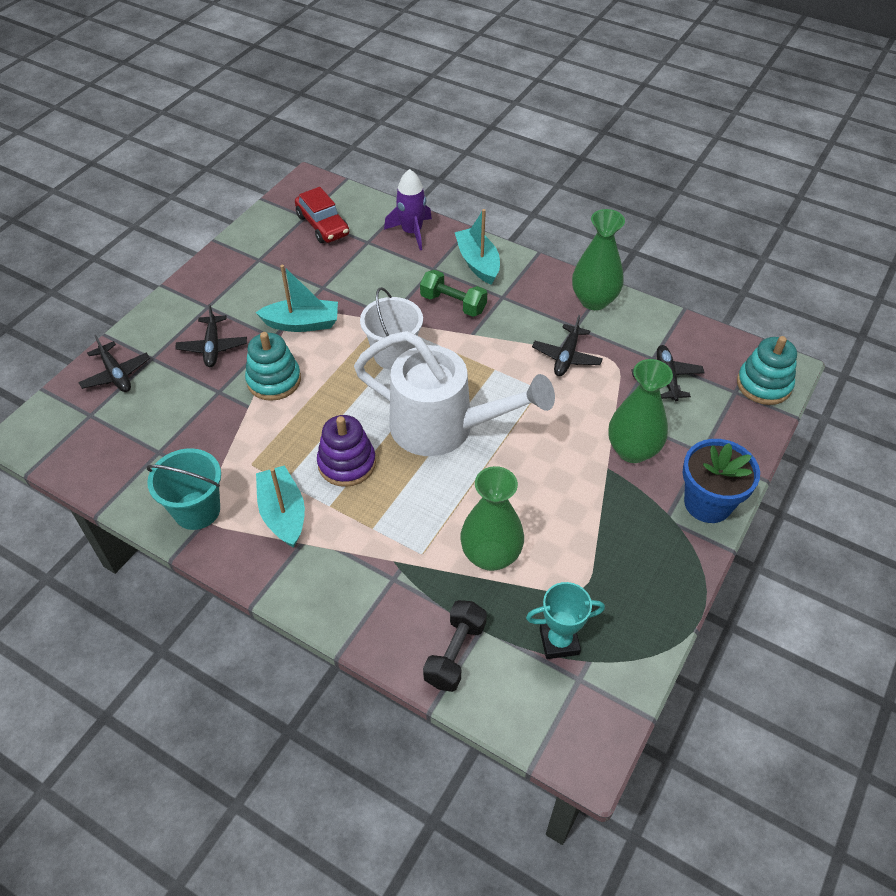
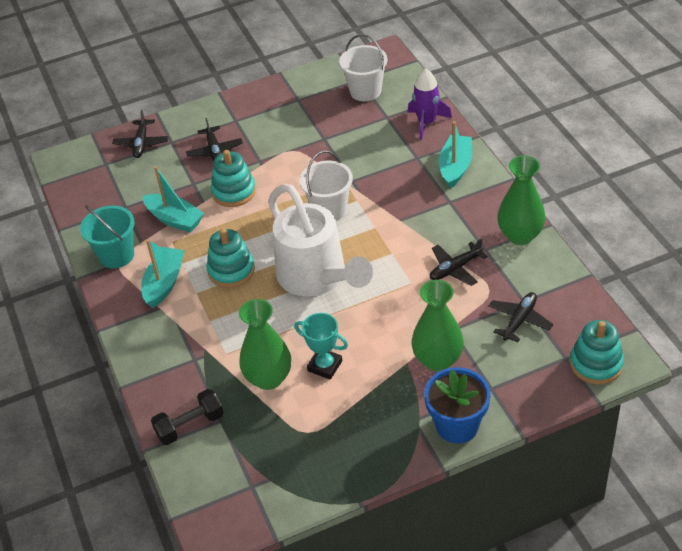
camera: 40 degrees right, 5 degrees down
(212, 347) = (215, 151): black plane -> black plane turned 45 degrees counterclockwise
(302, 323) = (287, 159): turquoise boat -> turquoise boat (174, 219)
(323, 225) = (365, 91): red car -> white bucket
(347, 463) = (231, 270): purple stacking toy -> turquoise stacking toy
(453, 303) = (407, 191): green dumbbell -> none
(559, 641) = (261, 456): turquoise trophy -> turquoise trophy (325, 366)

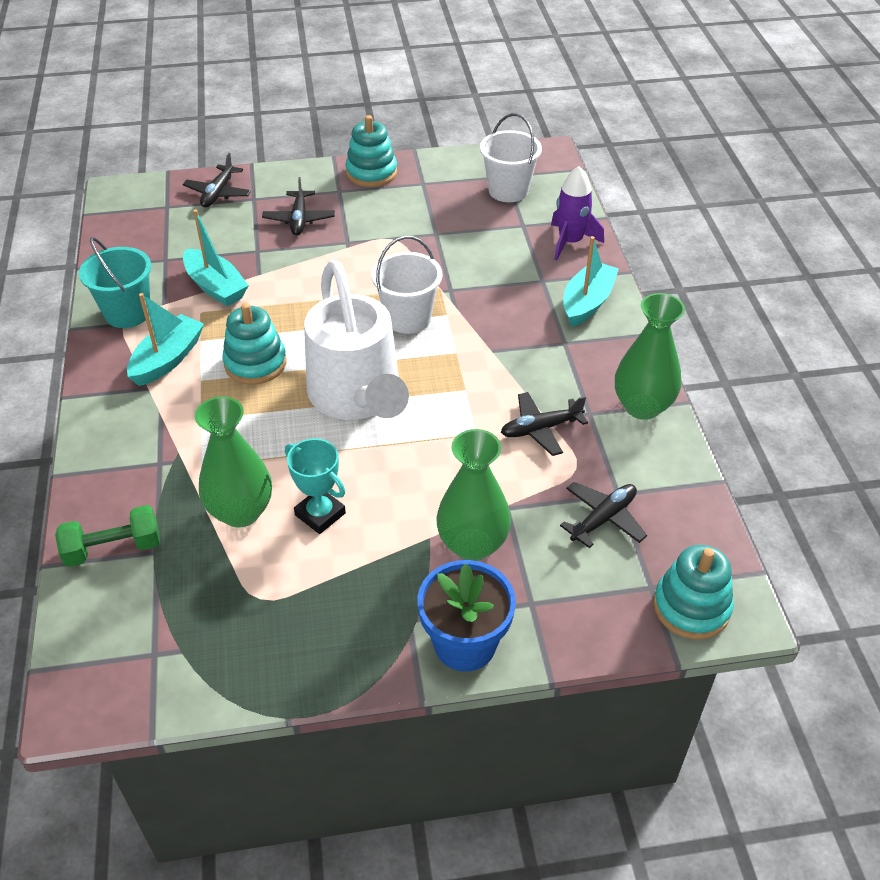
camera: 10 degrees right, 0 degrees up
(190, 426) = (113, 548): black dumbbell -> green dumbbell
(234, 192) = (300, 271): turquoise stacking toy -> turquoise stacking toy (371, 173)

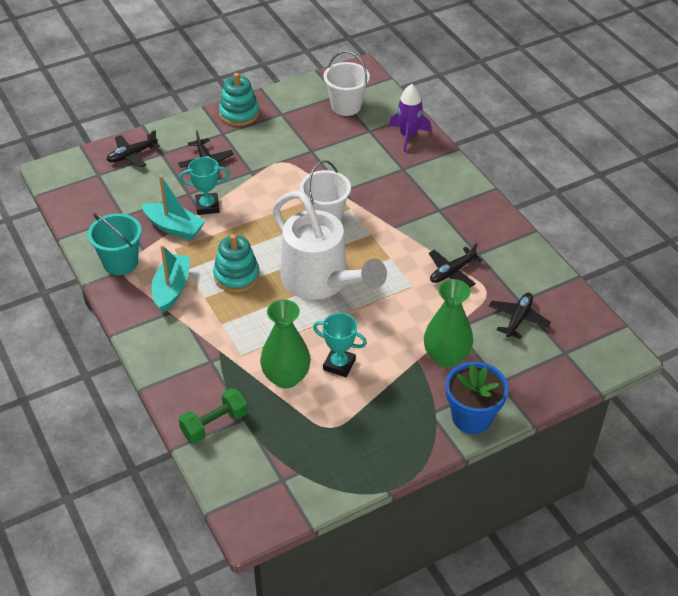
camera: 20 degrees left, 0 degrees up
(218, 193) = (132, 155): black plane -> black plane turned 60 degrees clockwise
(270, 271) = (207, 206): none -> turquoise trophy
(587, 302) = (440, 178): turquoise boat -> none
(642, 406) = (509, 241): green vase -> none
(691, 607) = (593, 358): turquoise stacking toy -> none

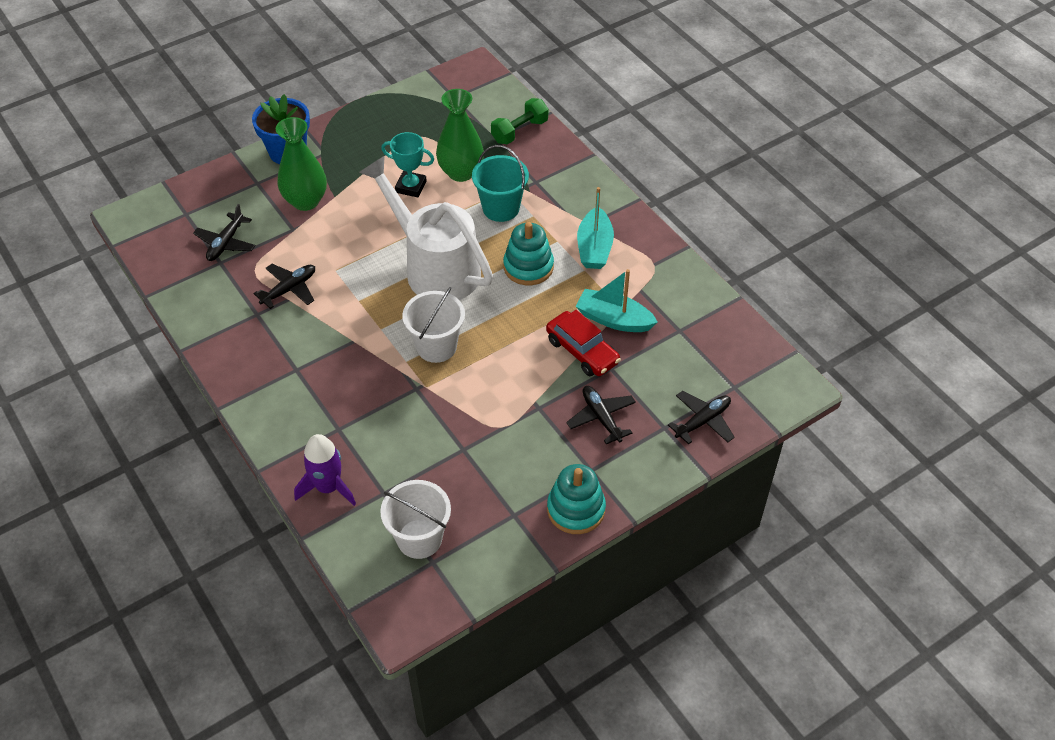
camera: 175 degrees right, 5 degrees up
(120, 262) = (660, 272): turquoise bucket -> turquoise bucket (501, 208)
(207, 206) = (582, 351): turquoise trophy -> red car

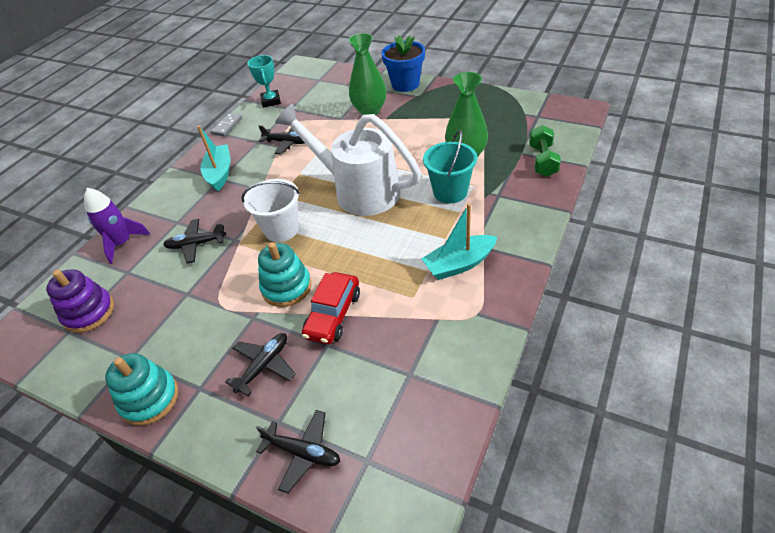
camera: 65 degrees right, 5 degrees down
(190, 330) = (227, 126): none -> grey domino
(226, 243) = (307, 103): black plane -> black plane (196, 244)
(411, 187) = (427, 142): turquoise trophy -> turquoise trophy (271, 101)
(419, 538) = (89, 312): white bucket -> purple stacking toy
(435, 267) = (359, 191): white watering can -> white watering can turned 75 degrees counterclockwise
(519, 131) = (542, 161): green dumbbell -> green dumbbell turned 75 degrees clockwise
(528, 267) = (401, 236): turquoise stacking toy -> turquoise stacking toy (286, 287)
(613, 319) = (386, 318): turquoise boat -> turquoise boat (220, 173)

